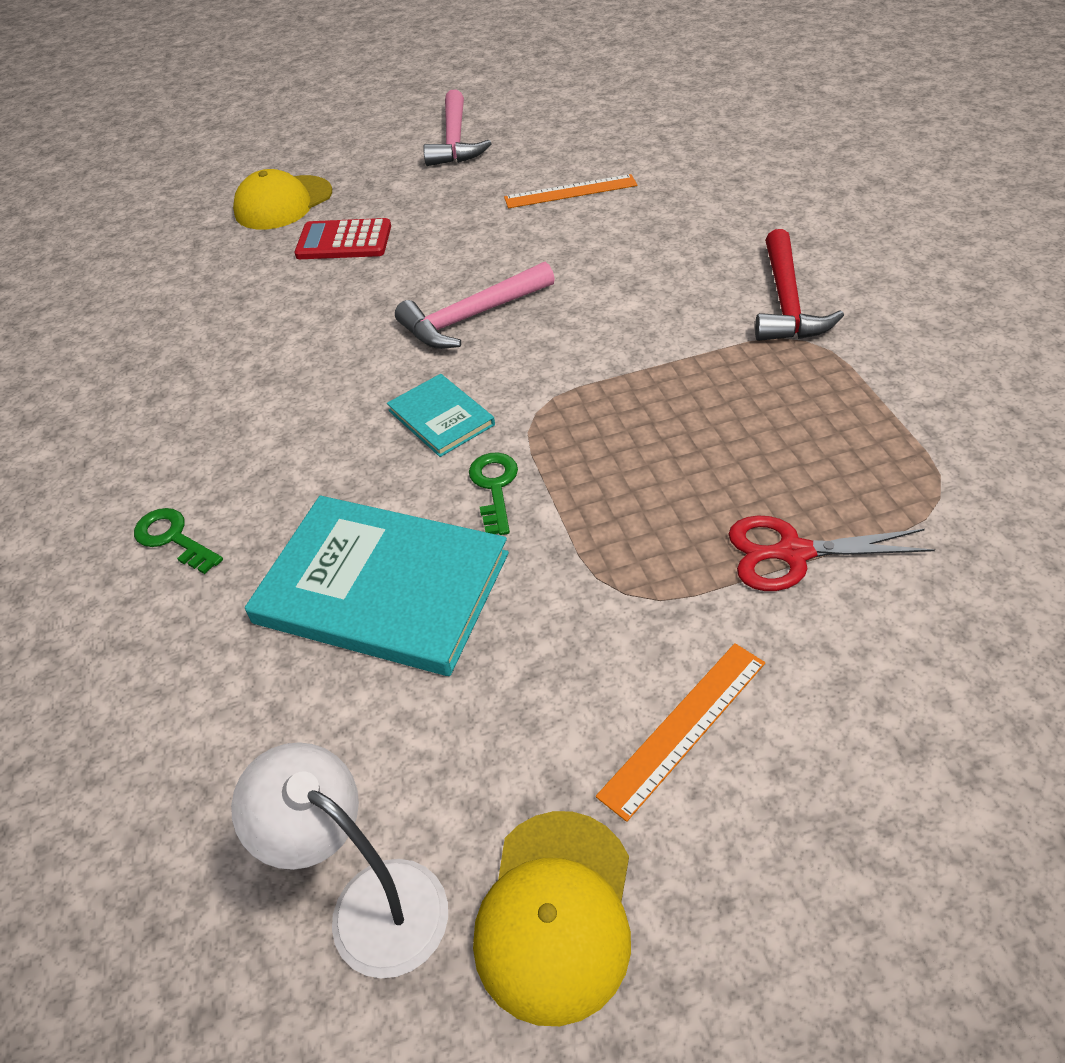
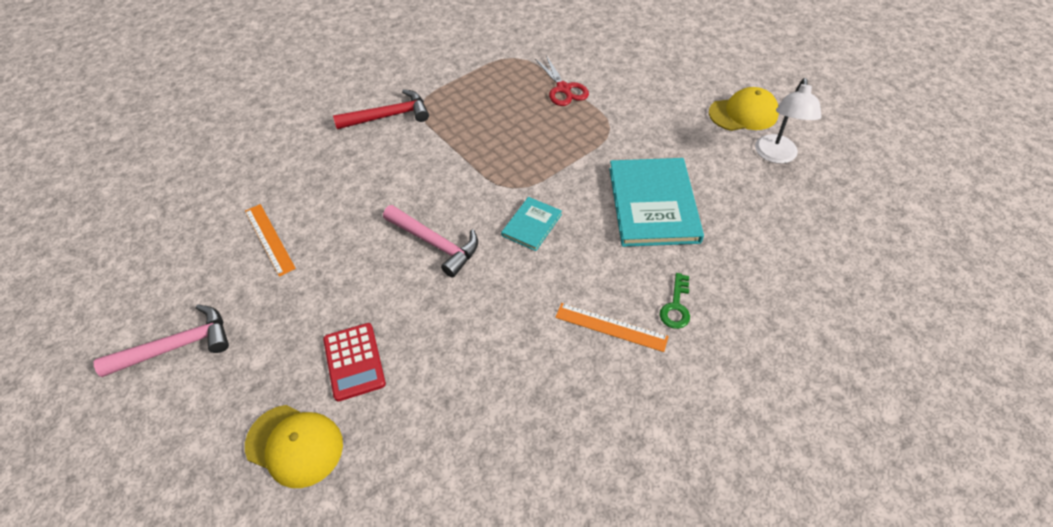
camera: 115 degrees left, 5 degrees up
(495, 487) = (572, 186): green key -> none
(684, 727) = (659, 101): orange ruler -> orange ruler (611, 327)

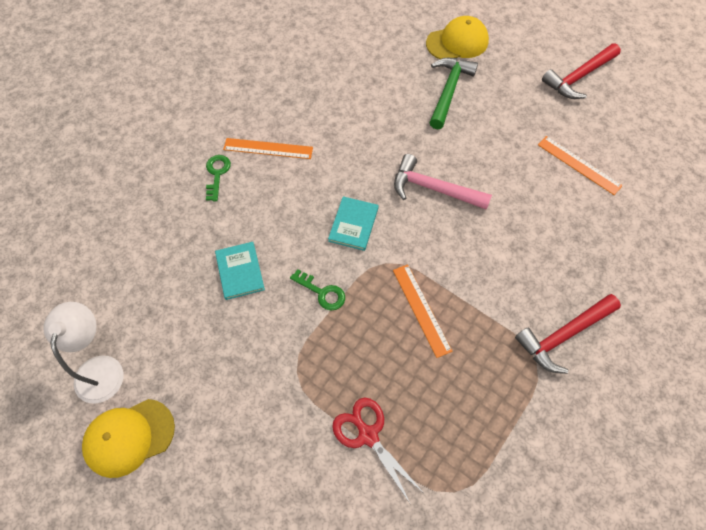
camera: 165 degrees right, 10 degrees up
(177, 346) = (579, 77): pink hammer -> red hammer
(294, 445) = (457, 42): yellow cap -> yellow cap turned 150 degrees clockwise
(354, 361) = (448, 91): red calculator -> green hammer
(494, 149) = (421, 309): none -> orange ruler
(577, 175) = (322, 292): none -> green key
(653, 204) = (240, 271): turquoise book -> turquoise book, size x0.51

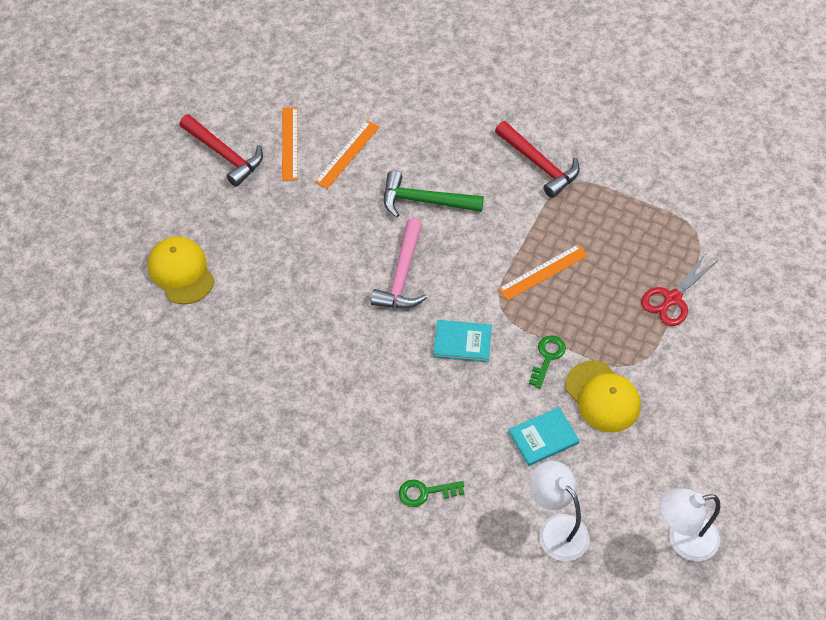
camera: 100 degrees left, 5 degrees down
(129, 437) = (738, 491): yellow cap -> yellow cap (602, 397)
(151, 263) = (556, 529): none -> white lamp
(268, 148) = (378, 446): orange ruler -> orange ruler (290, 143)
(448, 91) = (262, 274): green hammer -> green hammer (425, 201)

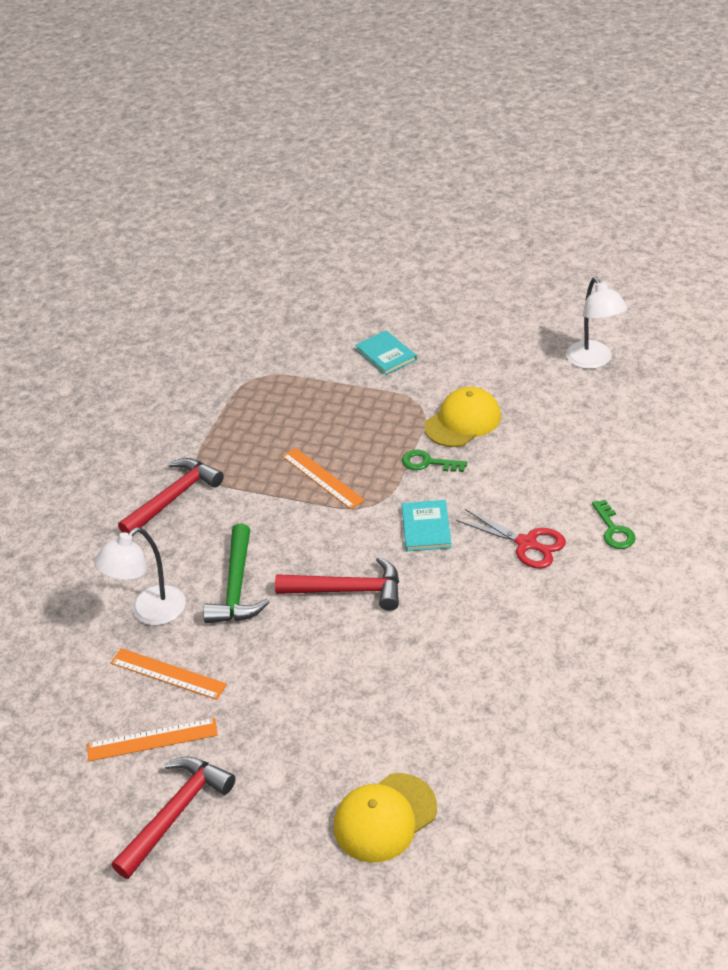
camera: 95 degrees left, 15 degrees down
(402, 275) = (348, 590): pink hammer -> red hammer
(543, 437) = (521, 455): turquoise book -> turquoise book (386, 355)
(556, 529) = (615, 436): white lamp -> white lamp (149, 613)
(672, 299) = (338, 387): red scissors -> red scissors (526, 543)

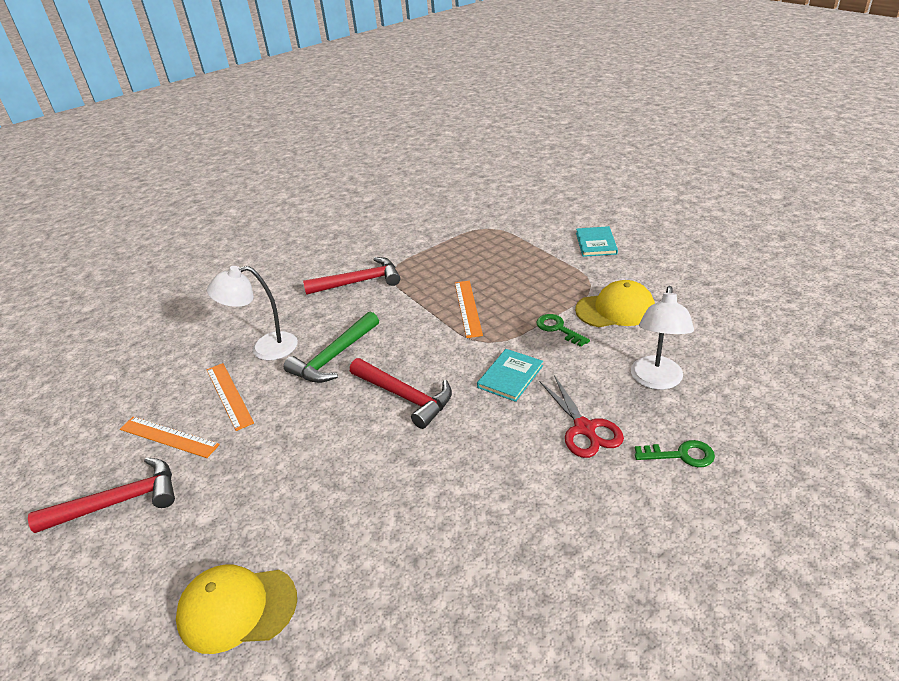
camera: 35 degrees right, 5 degrees down
(593, 361) = (777, 305): white lamp -> white lamp (656, 381)
(613, 530) = (681, 455): green key -> green key turned 105 degrees counterclockwise

